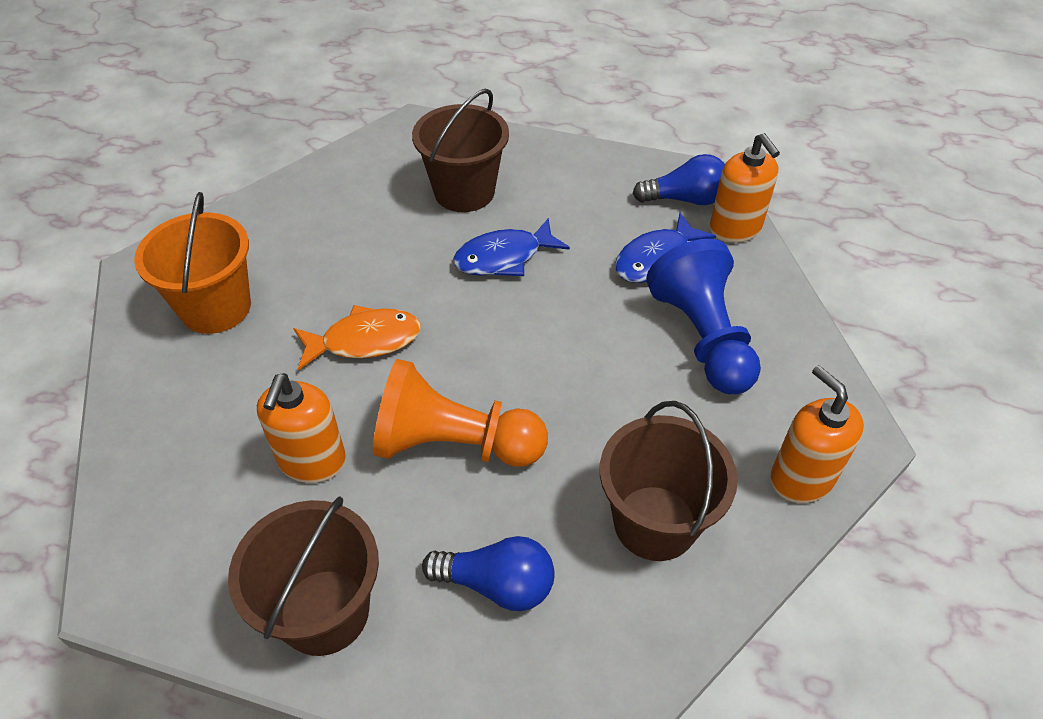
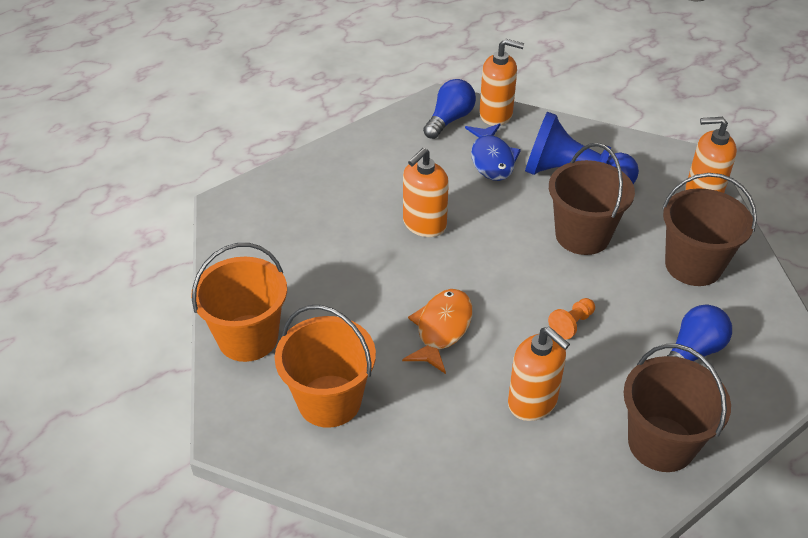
camera: 55 degrees left, 5 degrees down
(257, 220) = (248, 338): none -> orange bucket
(454, 444) = (571, 324): orange pawn -> orange pawn, size x0.42
(464, 192) = (336, 212): brown bucket -> brown bucket (582, 235)
(504, 257) = (424, 224): blue fish -> orange soap dispenser

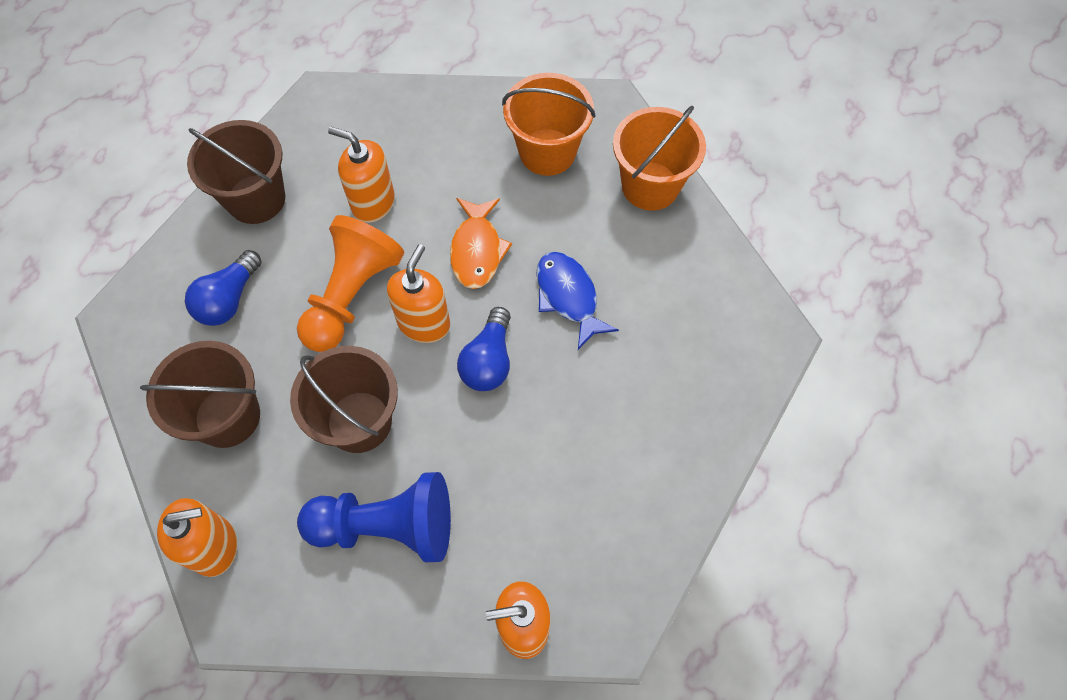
camera: 160 degrees right, 20 degrees up
(424, 224) = (544, 378): orange soap dispenser -> orange soap dispenser (424, 323)
(449, 120) = (584, 588): blue light bulb -> blue light bulb (488, 361)
(491, 159) = (500, 522): blue fish -> blue fish (568, 297)
(571, 324) = (352, 295): orange pawn -> orange pawn, size x2.36

